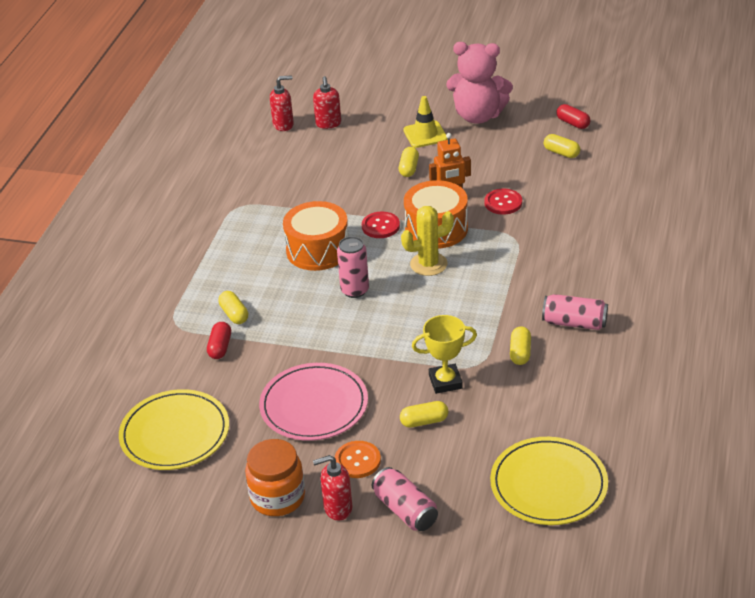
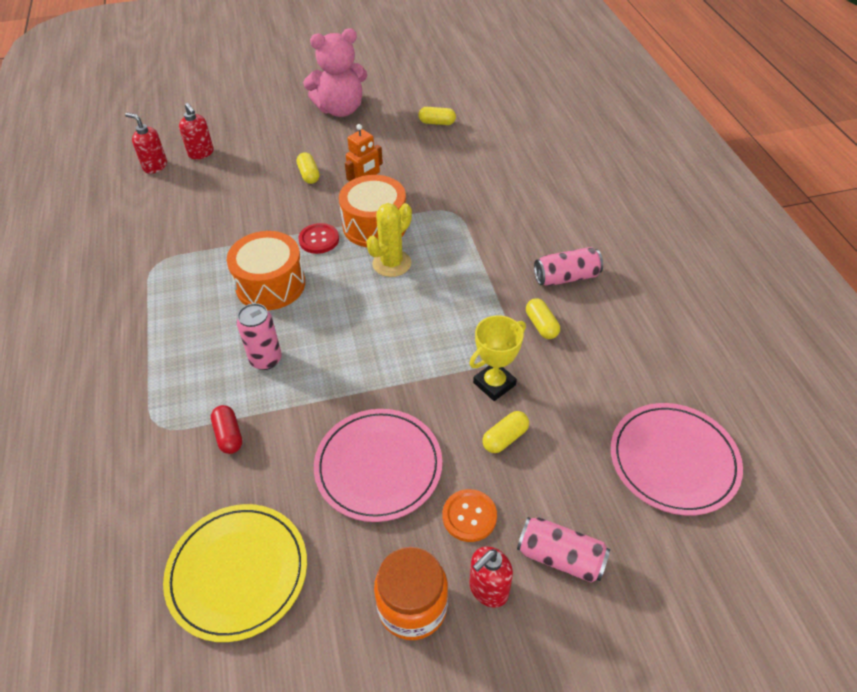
camera: 30 degrees left, 10 degrees up
(234, 314) = (222, 389): yellow capsule -> none
(283, 125) = (155, 166): red soap dispenser -> red soap dispenser turned 105 degrees counterclockwise
(355, 290) = (336, 316): pink can -> pink can (266, 359)
(425, 134) = (303, 139): yellow traffic cone -> none
(503, 203) = (419, 182): red button -> none
(548, 485) = (673, 460): yellow plate -> pink plate
(573, 123) = (427, 95): red capsule -> none

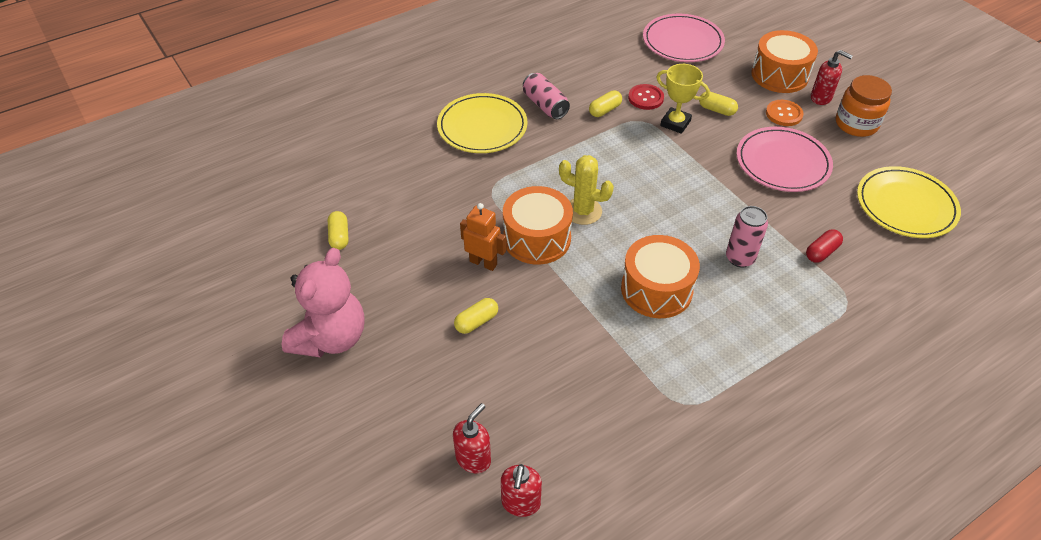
camera: 110 degrees left, 0 degrees up
(319, 239) = (577, 274): red button -> red button (645, 98)
(340, 109) = (331, 338): pink teddy bear -> pink teddy bear turned 60 degrees clockwise
(545, 223) = (482, 127): none -> yellow plate
(560, 557) = (779, 75): pink can -> orange drum

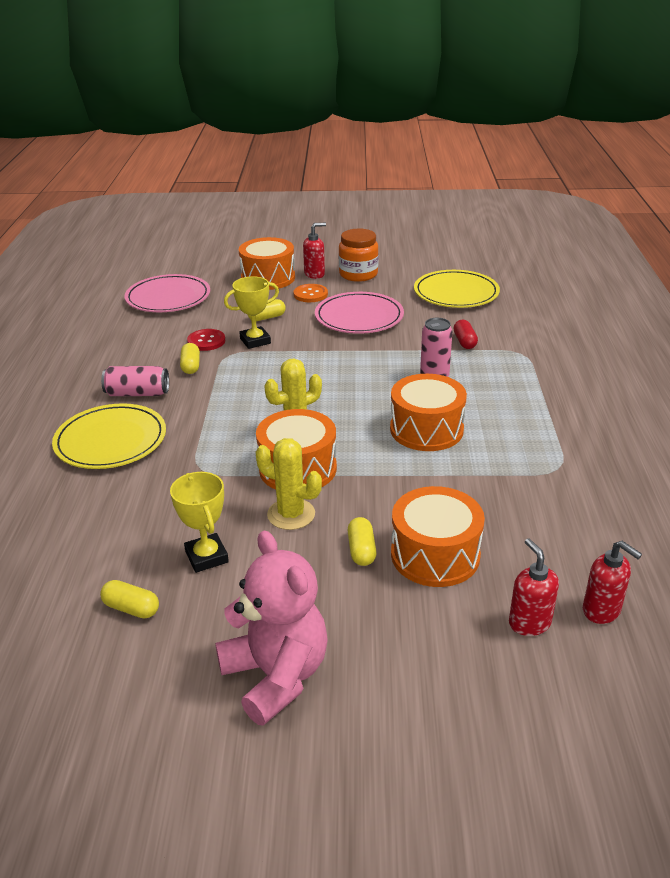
camera: 55 degrees left, 15 degrees down
(408, 244) = (206, 557): none -> yellow trophy
(483, 263) = (291, 514): orange robot -> yellow cactus
(504, 367) = (435, 555): none -> orange drum

